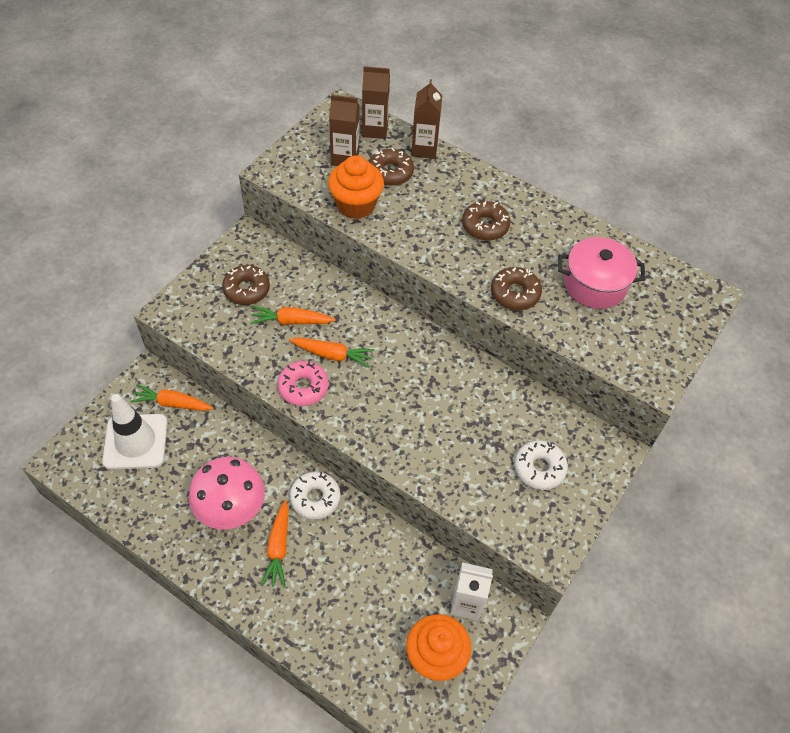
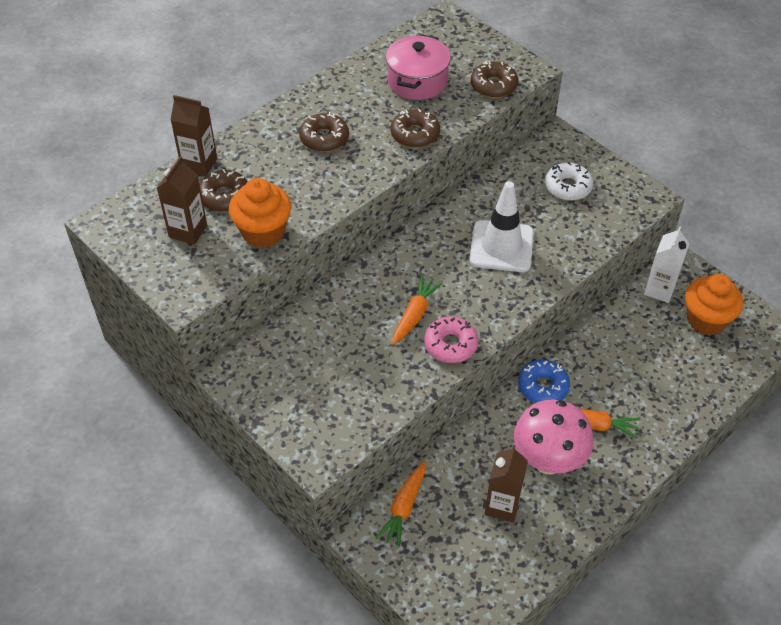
camera: 75 degrees left, 5 degrees down
(135, 441) = (448, 548): white traffic cone -> white traffic cone (501, 246)
(246, 289) = (306, 381): brown donut -> brown donut (493, 86)
(291, 321) = (362, 344): orange carrot -> none
(315, 498) = (543, 387): white donut -> blue donut
(375, 130) = (152, 199): brown carton -> brown carton (502, 506)

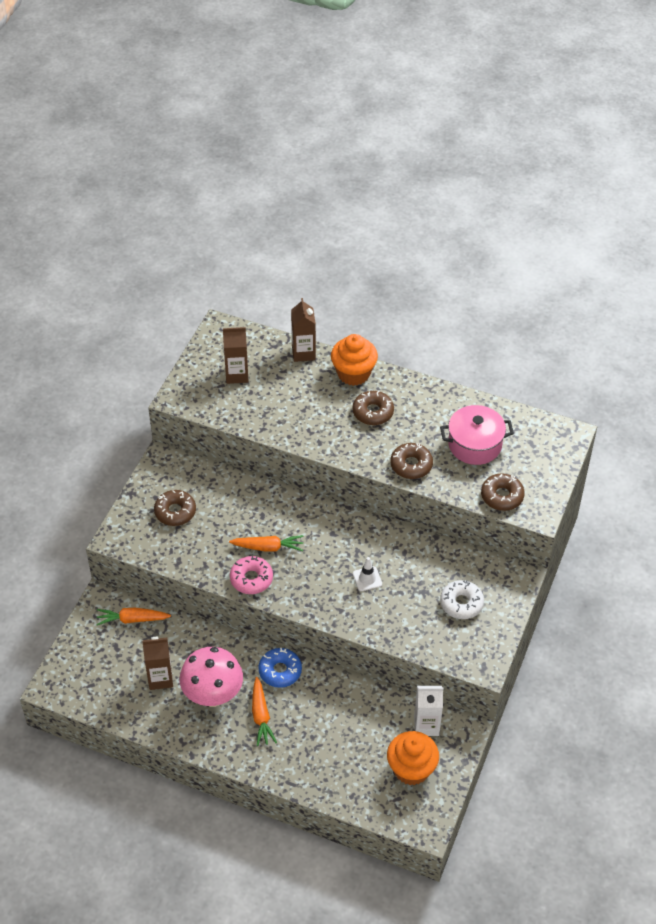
camera: 65 degrees right, 0 degrees up
(224, 197) = (280, 380): brown donut -> brown donut (175, 512)
(263, 232) = (258, 415): orange cupcake -> orange cupcake (353, 373)
(501, 246) = (367, 579): white traffic cone -> white traffic cone, size x0.48

